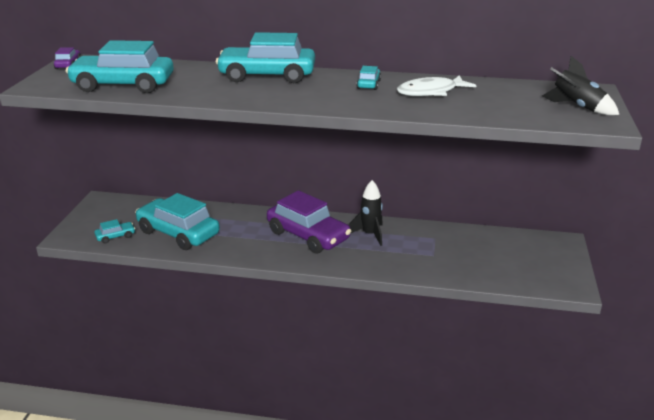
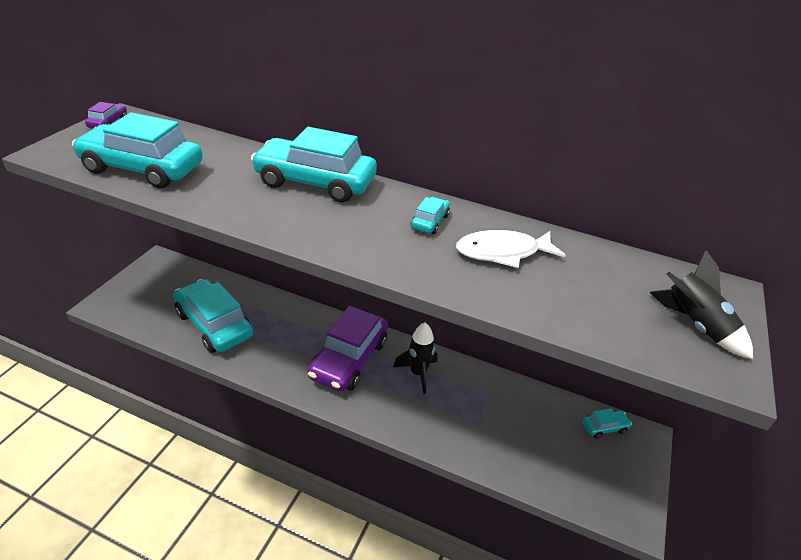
camera: 10 degrees right, 10 degrees up
(115, 236) = (149, 315): turquoise car -> turquoise car (604, 427)
(308, 235) = (349, 359): purple car -> purple car turned 60 degrees clockwise

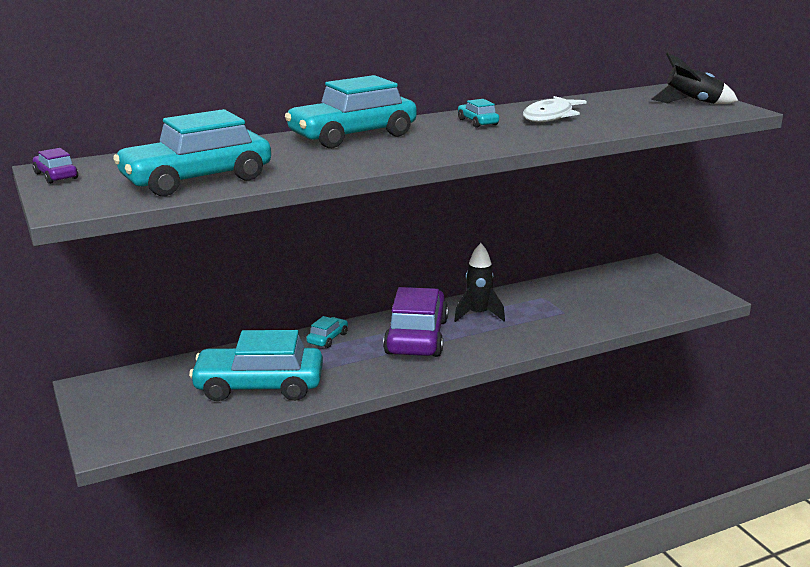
camera: 45 degrees left, 15 degrees down
(349, 359) = (416, 337): purple car -> purple car turned 150 degrees counterclockwise
(604, 427) = (628, 272): turquoise car -> turquoise car (327, 338)

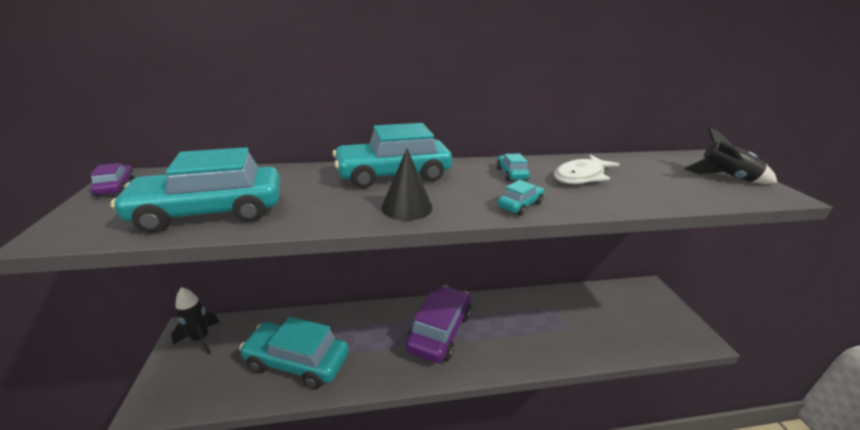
camera: 15 degrees right, 5 degrees up
(327, 338) = (373, 317): turquoise car -> turquoise car (520, 205)
(391, 155) = (407, 207): none -> black cone
(478, 314) = (496, 316): black rocket -> black rocket (201, 339)

